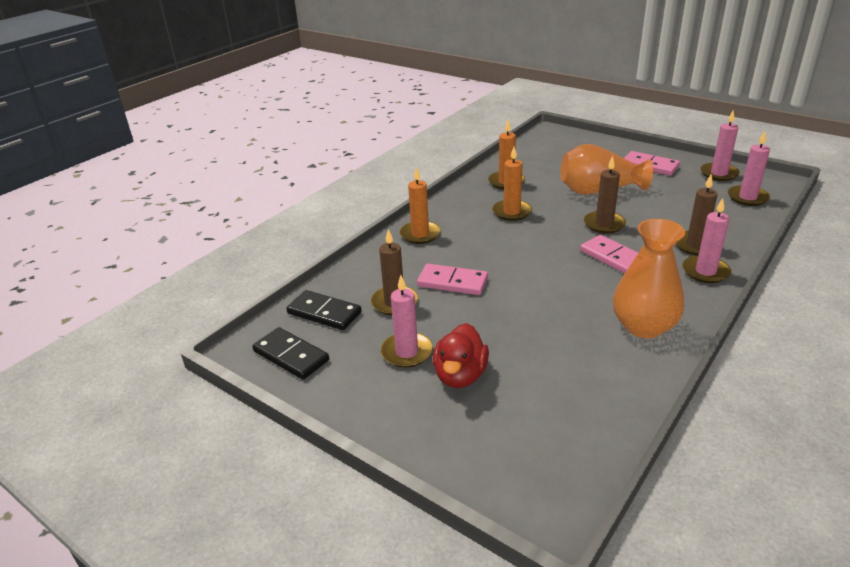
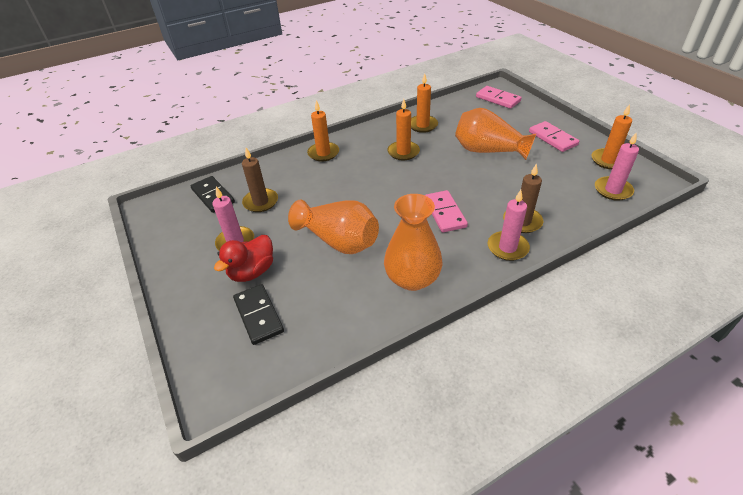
camera: 25 degrees right, 10 degrees up
(291, 356) = (168, 221): black domino -> black domino (259, 315)
(452, 282) = (311, 198): pink domino -> pink domino (498, 99)
(529, 315) = (339, 241): none -> orange vase
(604, 224) = (464, 181): brown candle -> none
(719, 174) = (608, 160): pink candle -> orange candle

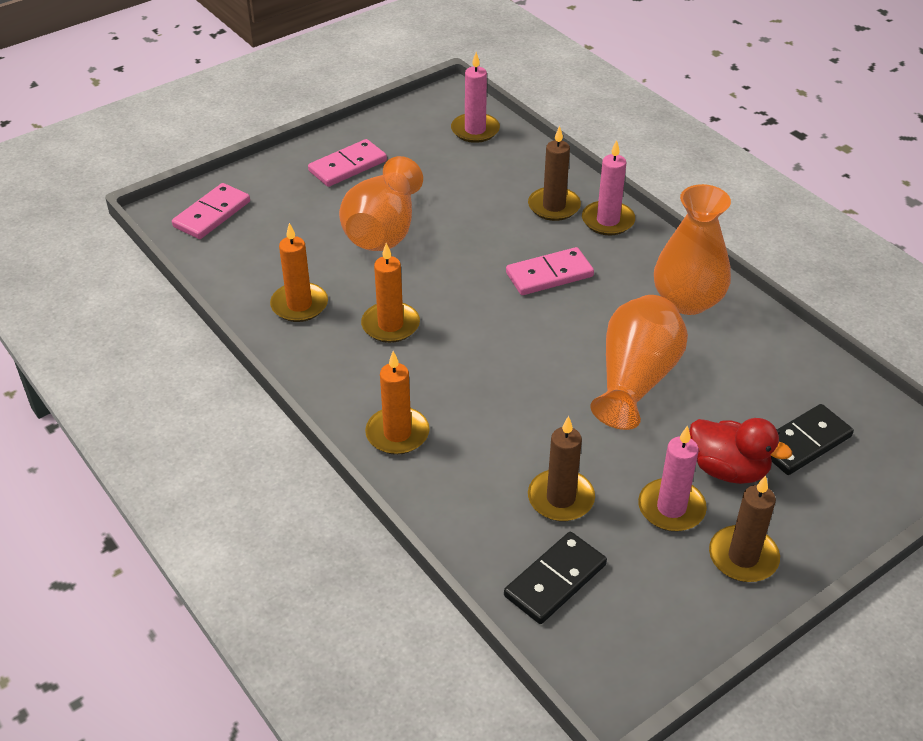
camera: 100 degrees left, 0 degrees up
(189, 266) = (743, 557): none -> brown candle
(608, 160) = (406, 125): orange candle -> none

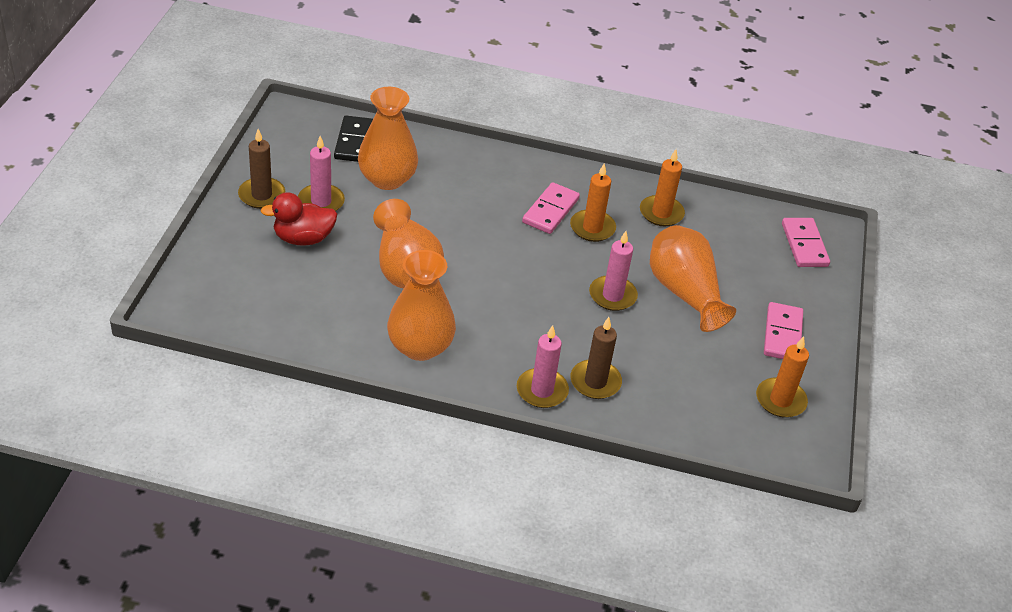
camera: 135 degrees right, 0 degrees up
(397, 433) = (511, 170): orange candle -> orange candle (780, 400)
(475, 130) = (743, 430): pink candle -> pink candle (612, 295)
(549, 275) = (535, 317): pink domino -> pink domino (550, 210)
(561, 498) = (387, 179): brown candle -> orange vase
(803, 442) = (266, 277): black domino -> none

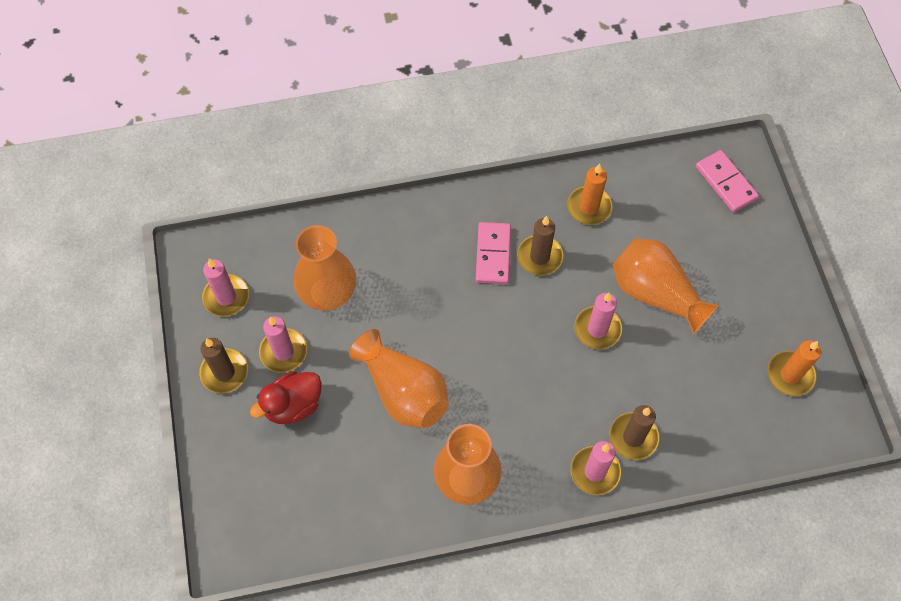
camera: 20 degrees left, 20 degrees up
(299, 150) = (226, 297): none -> pink candle
(354, 141) = (271, 259): black domino -> none
(592, 228) = (539, 257): orange candle -> brown candle
(782, 334) = (757, 299): pink domino -> none

